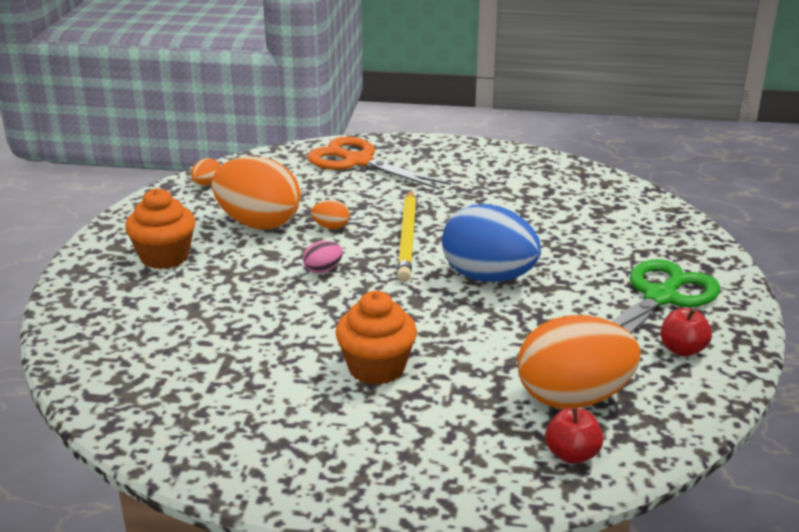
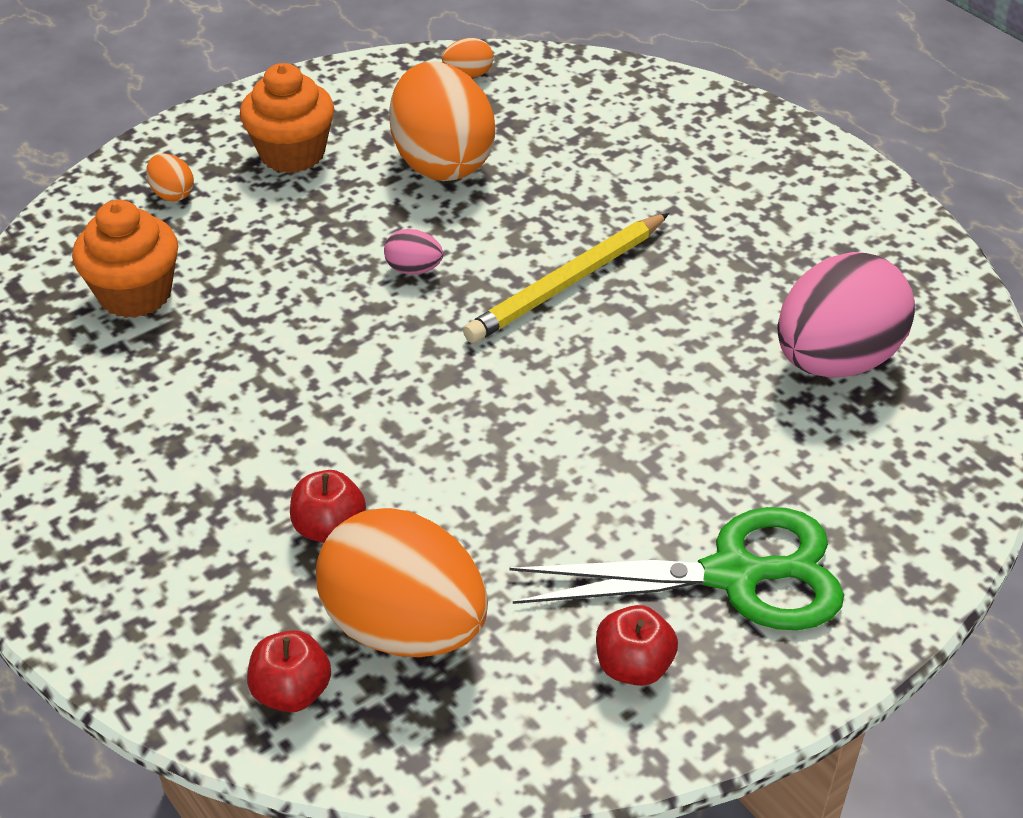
camera: 45 degrees right, 15 degrees up
(331, 227) = (508, 214): orange egg -> orange egg (172, 194)
(358, 161) = (683, 132): orange scissors -> none
(376, 368) = (277, 435): orange cupcake -> orange cupcake (135, 294)
(471, 386) = (329, 528): none -> red apple
(488, 277) = (572, 399): blue egg -> none
(566, 209) = (835, 360): none -> pink egg

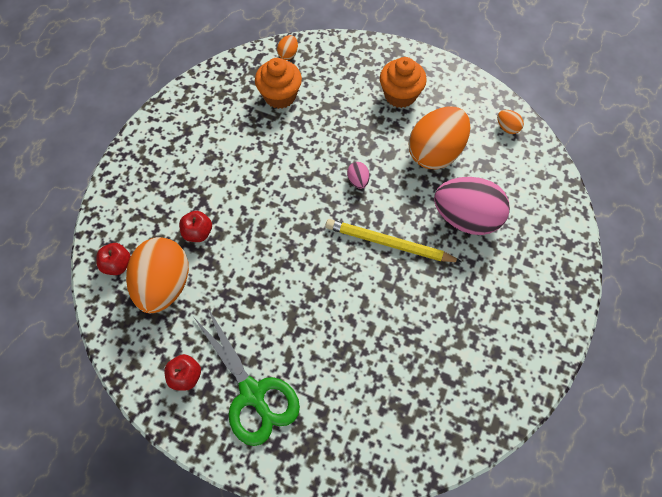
camera: 60 degrees right, 20 degrees up
(172, 194) = (345, 71): orange egg -> orange egg (288, 54)
(835, 360) = (410, 380): pink egg -> pink egg (466, 218)

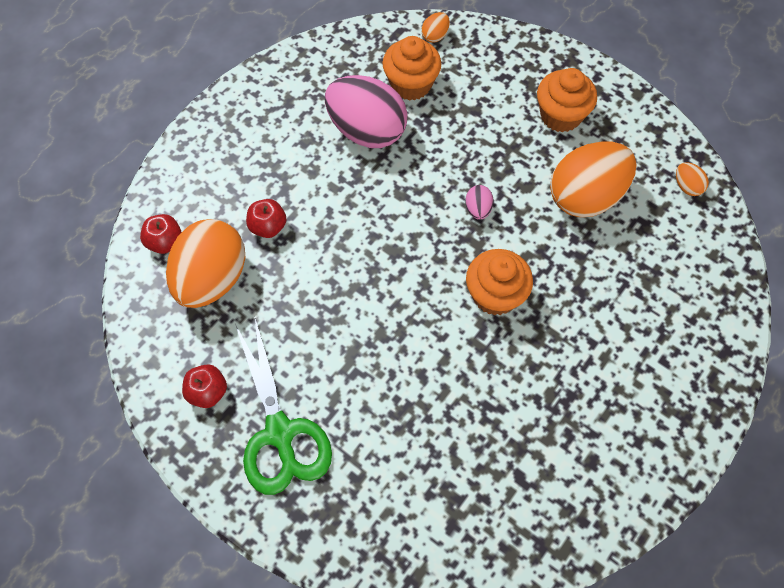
camera: 15 degrees right, 0 degrees up
(389, 243) = (495, 295): yellow pencil -> orange cupcake
(466, 218) = (601, 287): pink egg -> pink egg (367, 131)

